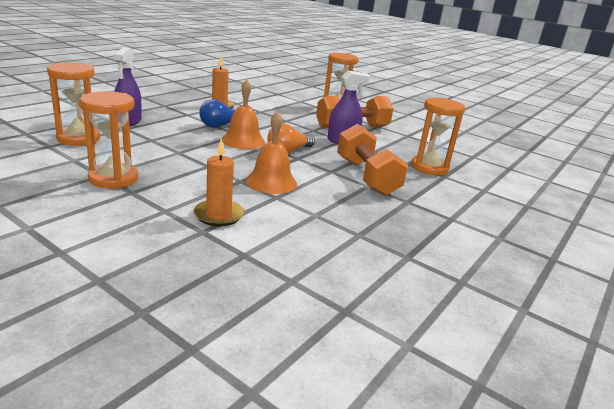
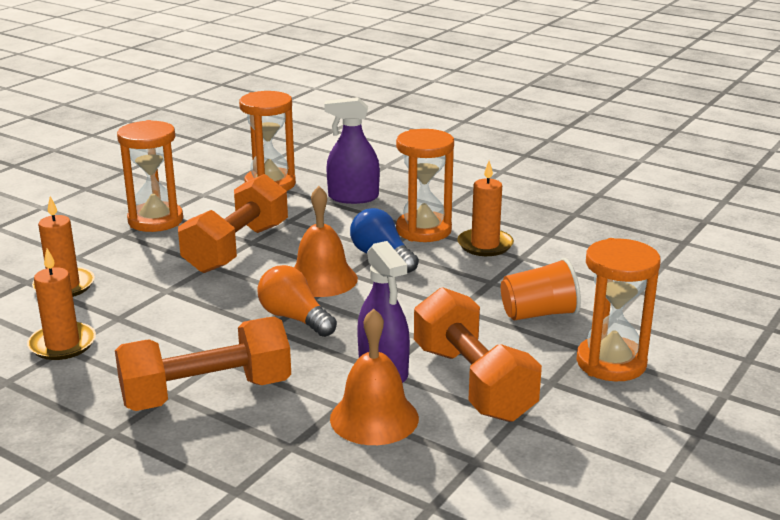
camera: 90 degrees right, 0 degrees up
(186, 157) = (237, 248): none -> orange dumbbell
(271, 182) = (166, 311): orange bell -> orange bell (374, 418)
(294, 109) = (539, 314): none -> orange cup
(310, 215) = (62, 344): none -> orange candle
(429, 168) = (275, 474): orange hourglass -> orange hourglass (423, 230)

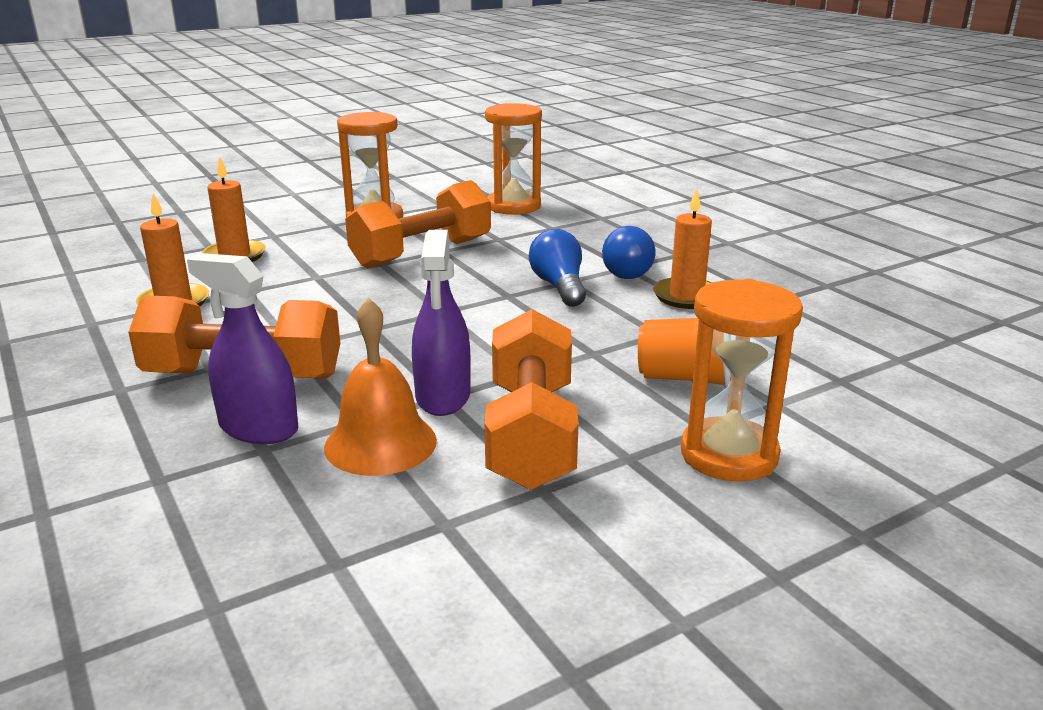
camera: 25 degrees right, 0 degrees up
(294, 318) = (407, 325): orange light bulb -> none
(321, 279) = (474, 295): orange bell -> none
(353, 197) = (585, 229): purple spray bottle -> purple spray bottle (258, 428)
(423, 230) = (630, 270): orange hourglass -> blue light bulb

